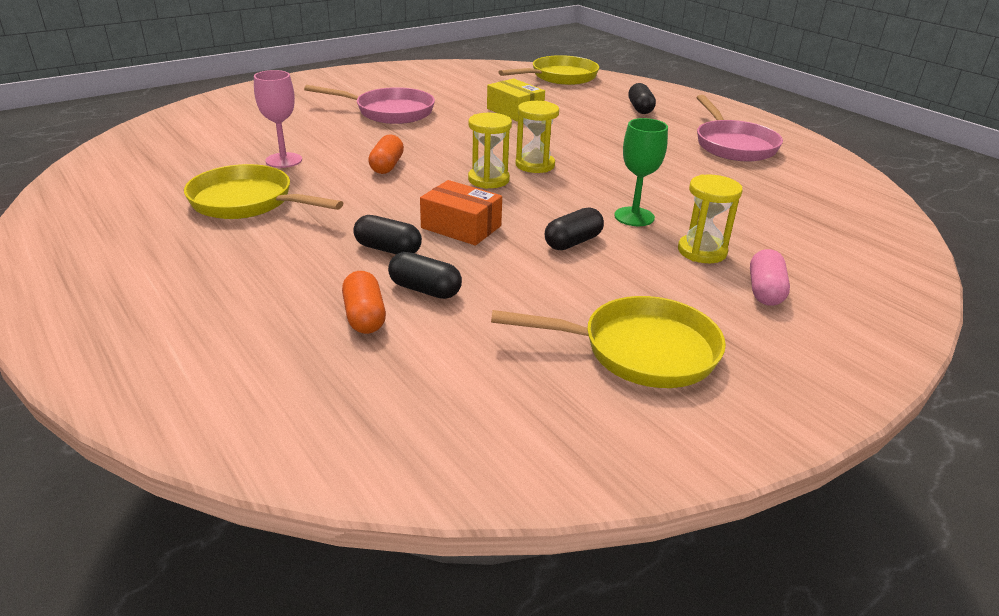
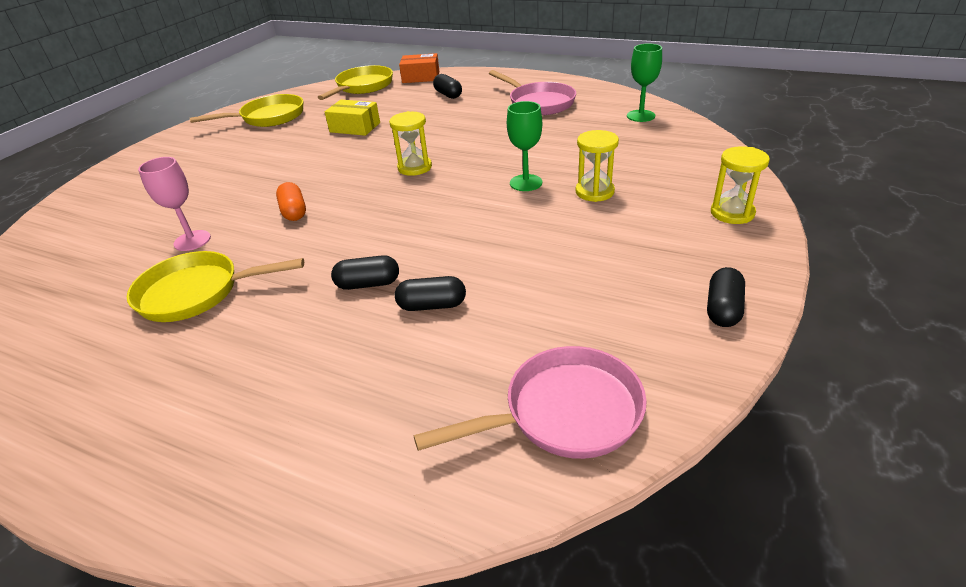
camera: 25 degrees left, 5 degrees up
(364, 316) = (406, 350): orange capsule -> none
(389, 112) = (247, 162): pink pan -> pink pan (564, 413)
(461, 227) = (408, 241): orange box -> orange box (421, 77)
(488, 180) = (391, 193): yellow hourglass -> yellow hourglass (732, 213)
(573, 242) = (503, 220): black capsule -> black capsule (723, 309)
(640, 351) = (627, 284): yellow pan -> yellow pan (268, 117)
(765, 291) = (659, 205): pink capsule -> none
(845, 194) = (640, 116): none -> green goblet

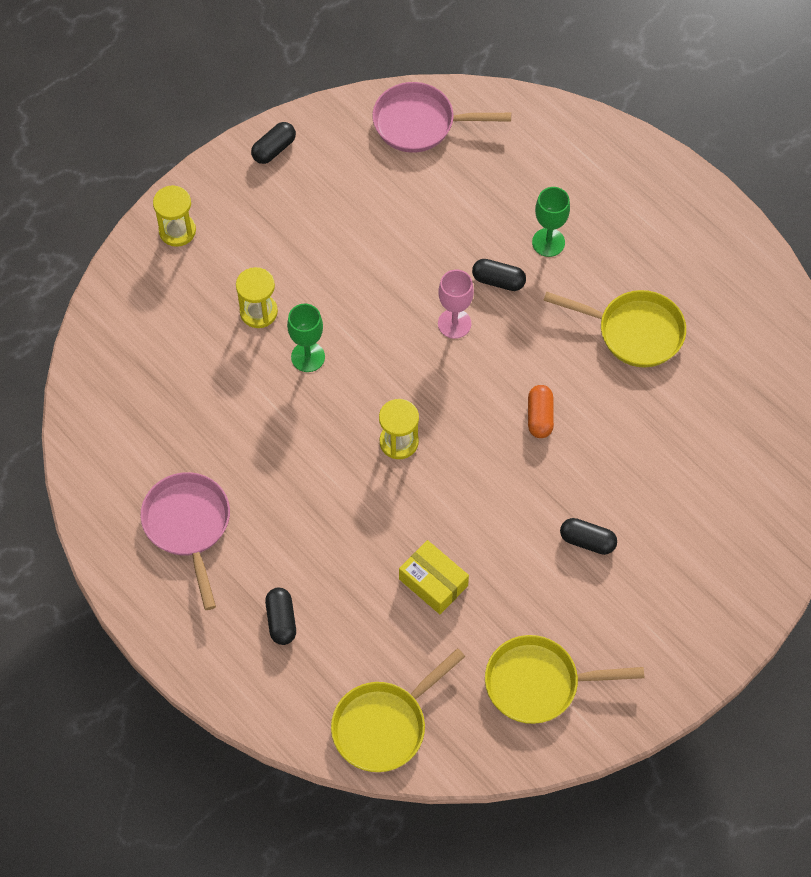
camera: 160 degrees left, 25 degrees up
(192, 240) = (640, 413): pink goblet -> pink goblet (454, 323)
(421, 77) = (289, 713): orange box -> none
(432, 305) = (459, 237): black capsule -> black capsule (587, 541)
(640, 116) = (106, 427): green goblet -> green goblet (548, 242)

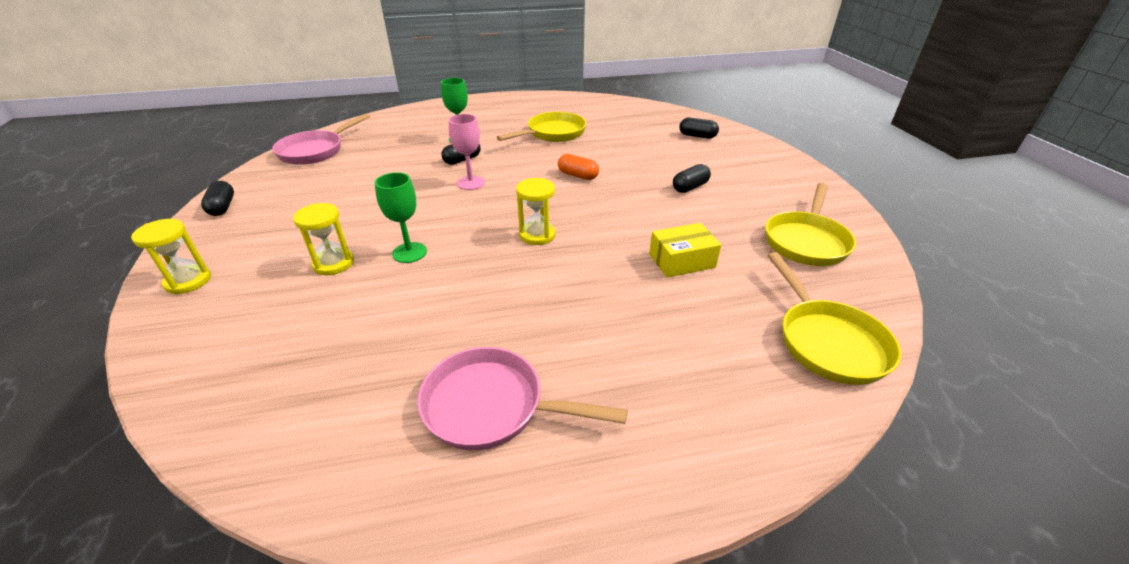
camera: 60 degrees left, 25 degrees down
(281, 620) = (665, 372): black capsule -> black capsule (697, 136)

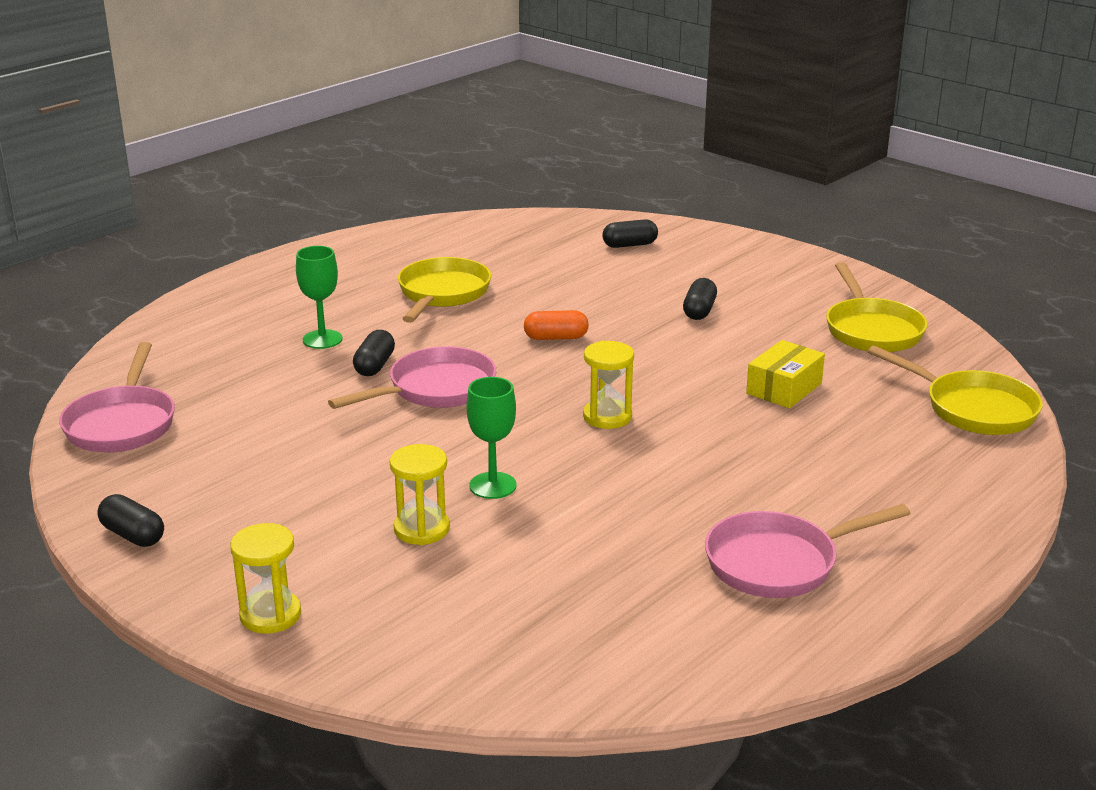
camera: 35 degrees left, 10 degrees down
(470, 183) = (436, 389): pink goblet -> pink pan

